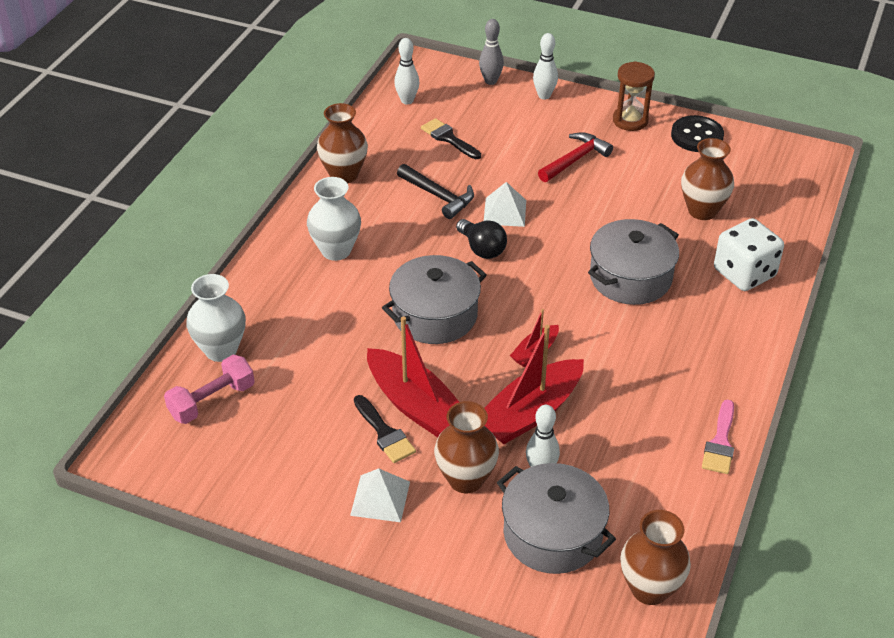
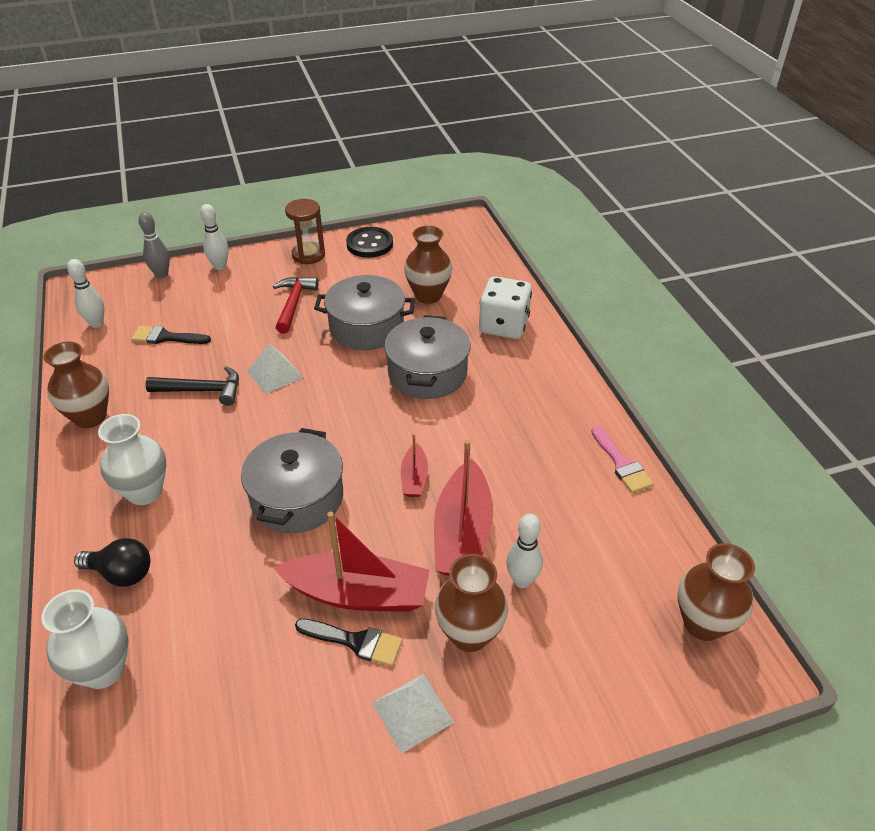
camera: 40 degrees left, 0 degrees up
(212, 401) = (141, 735): pink dumbbell -> none
(482, 249) = (284, 415): black light bulb -> black light bulb (121, 573)
(552, 534) = (587, 631): grey pot -> grey pot (366, 327)

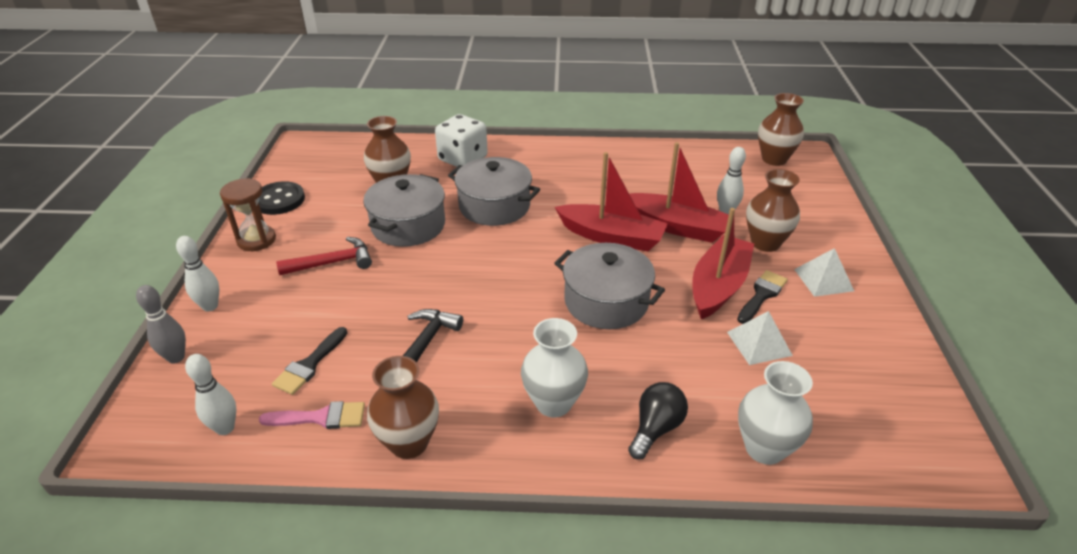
camera: 70 degrees left, 5 degrees down
(275, 374) = (434, 291): white pyramid -> white pyramid (759, 343)
(294, 304) = (332, 263): red hammer -> red hammer turned 135 degrees clockwise
(414, 478) = (611, 237): red boat -> red boat, size x1.98
(621, 464) = (638, 150): pink brush -> pink brush (321, 417)

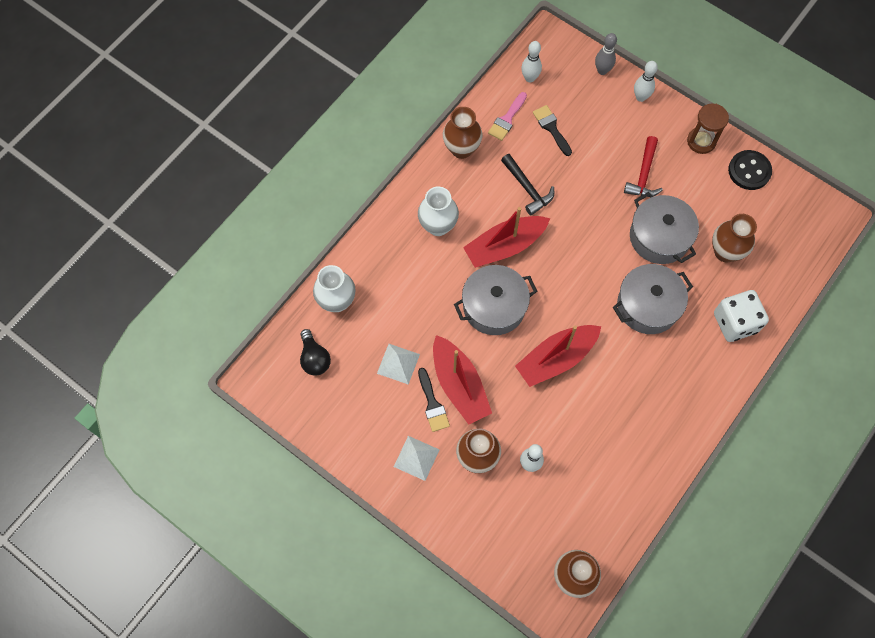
camera: 125 degrees right, 30 degrees up
(655, 428) = (386, 261): black light bulb -> black light bulb (314, 358)
(677, 227) = (537, 412): red boat -> red boat (504, 246)

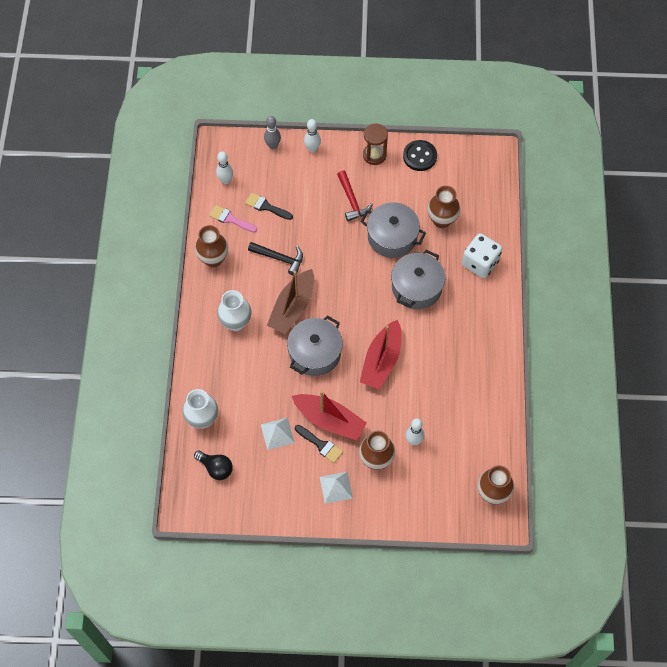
camera: 35 degrees left, 5 degrees down
(504, 246) = (292, 308): red boat -> brown boat
(507, 119) = (230, 219): pink brush -> pink brush turned 120 degrees clockwise

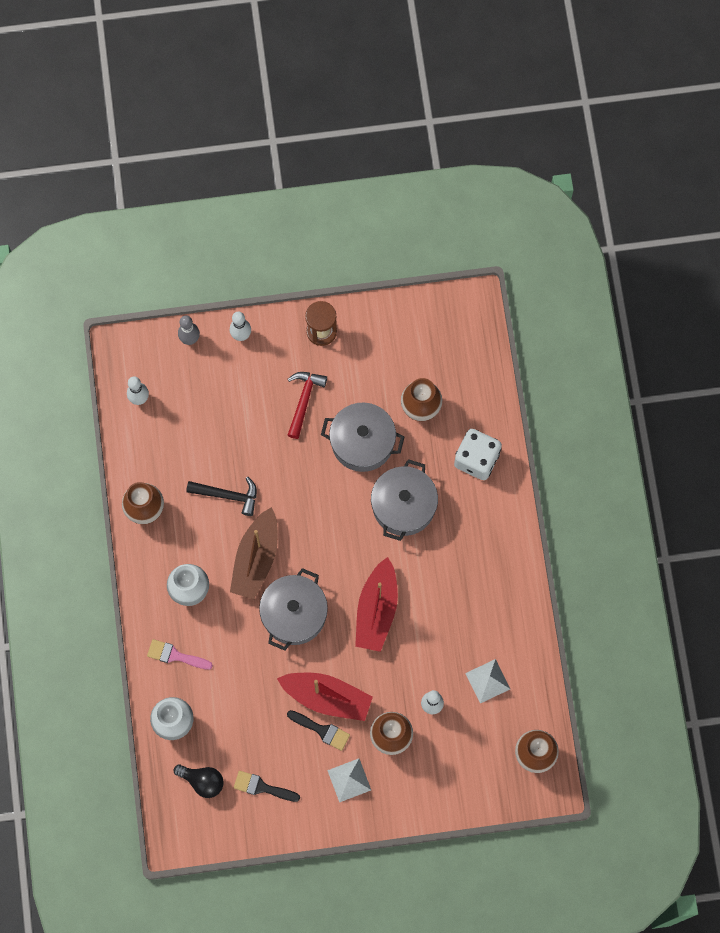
camera: 10 degrees left, 10 degrees up
(230, 219) = (156, 452): pink brush -> pink brush (175, 655)
(266, 206) = (197, 427): black brush -> black brush (262, 787)
(277, 433) = (267, 725): white pyramid -> white pyramid (487, 681)
(352, 201) = (304, 400): red hammer -> red hammer turned 135 degrees counterclockwise
(420, 156) = (379, 324): black button -> none

